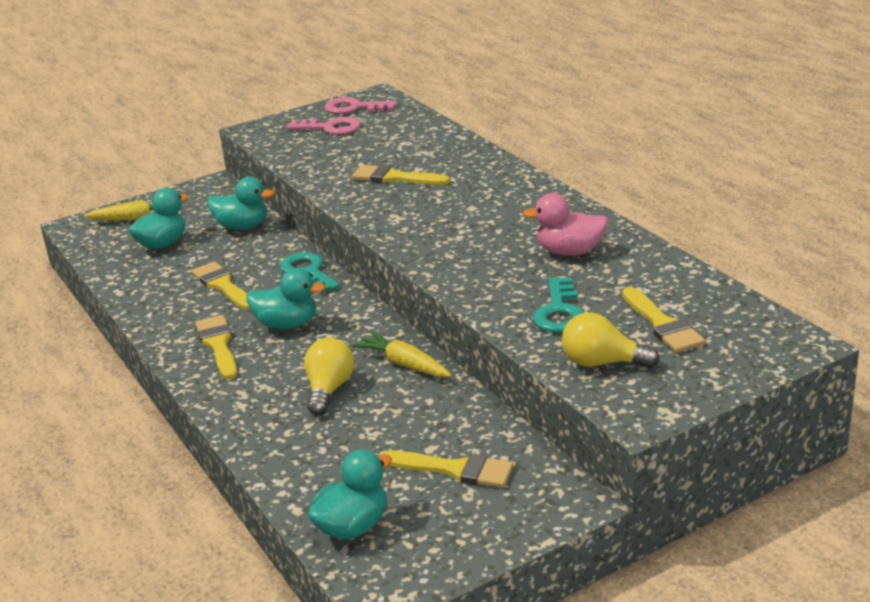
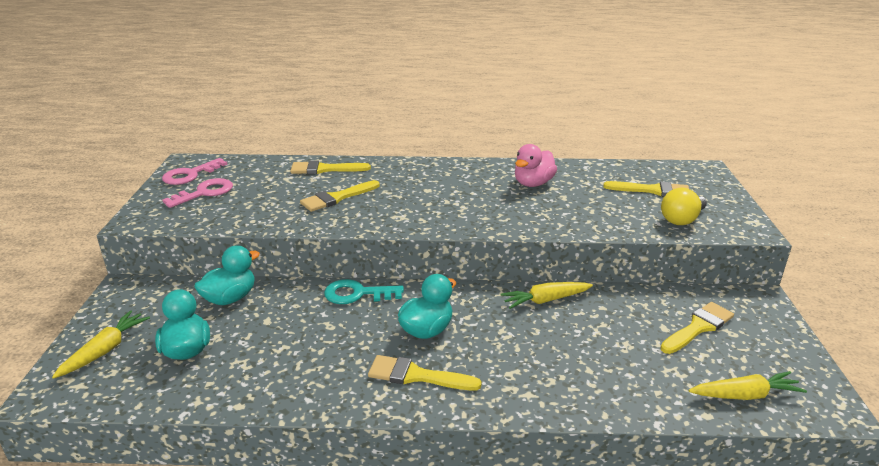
camera: 60 degrees left, 0 degrees up
(223, 285) = (318, 341): yellow brush -> yellow brush (324, 169)
(329, 389) = (547, 343): yellow light bulb -> none
(353, 526) = (745, 395): turquoise duck -> yellow carrot
(559, 312) = (606, 210): turquoise key -> none

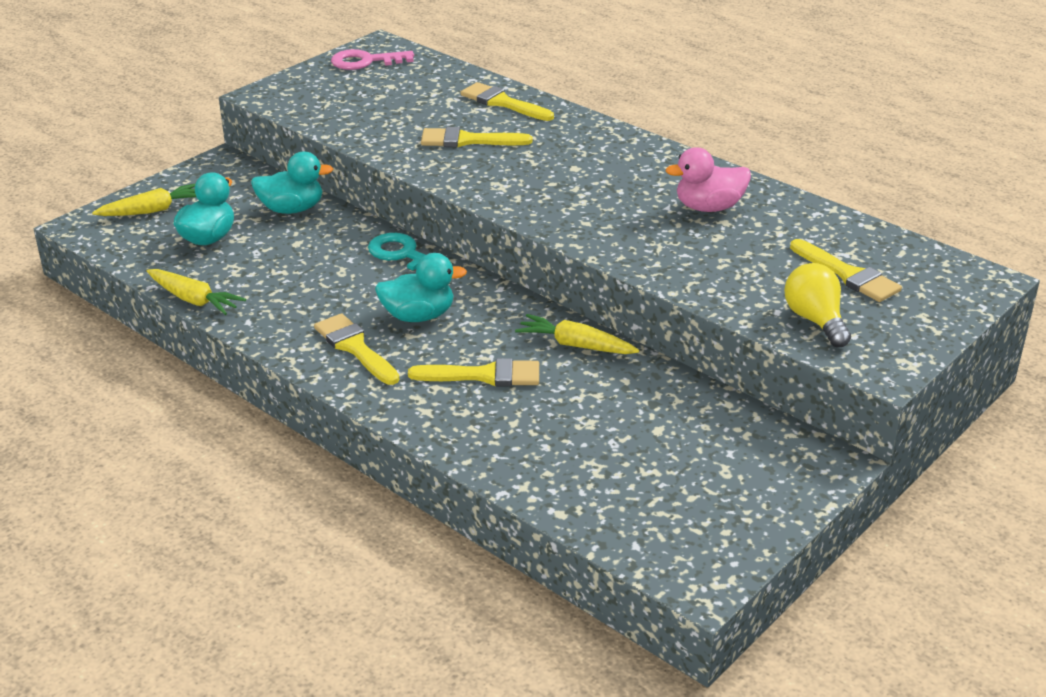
camera: 40 degrees right, 5 degrees up
(204, 193) = (353, 87): pink key -> none
(682, 219) = (815, 320): yellow light bulb -> yellow light bulb turned 75 degrees clockwise
(698, 327) = (697, 448): yellow brush -> yellow brush (484, 375)
(745, 395) = (630, 521): yellow carrot -> yellow carrot (193, 300)

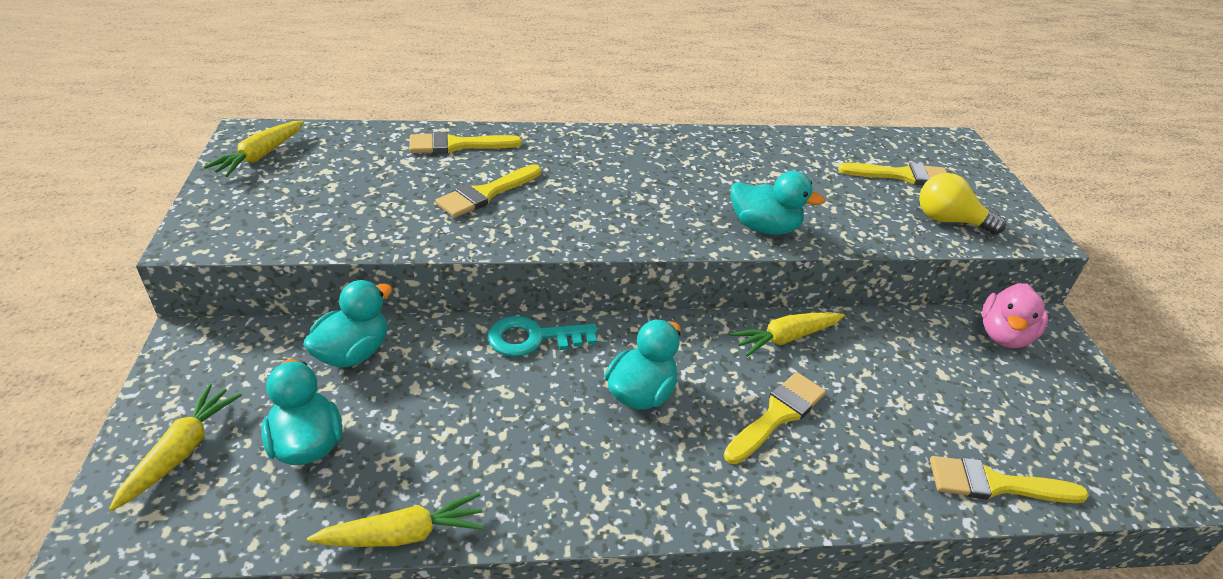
camera: 50 degrees left, 5 degrees up
(355, 347) = (643, 467): yellow brush -> yellow brush (995, 484)
(366, 61) = (260, 156): pink key -> yellow carrot
(632, 248) = (764, 227): none -> turquoise duck
(709, 207) = (747, 166): pink duck -> pink duck (1004, 335)

